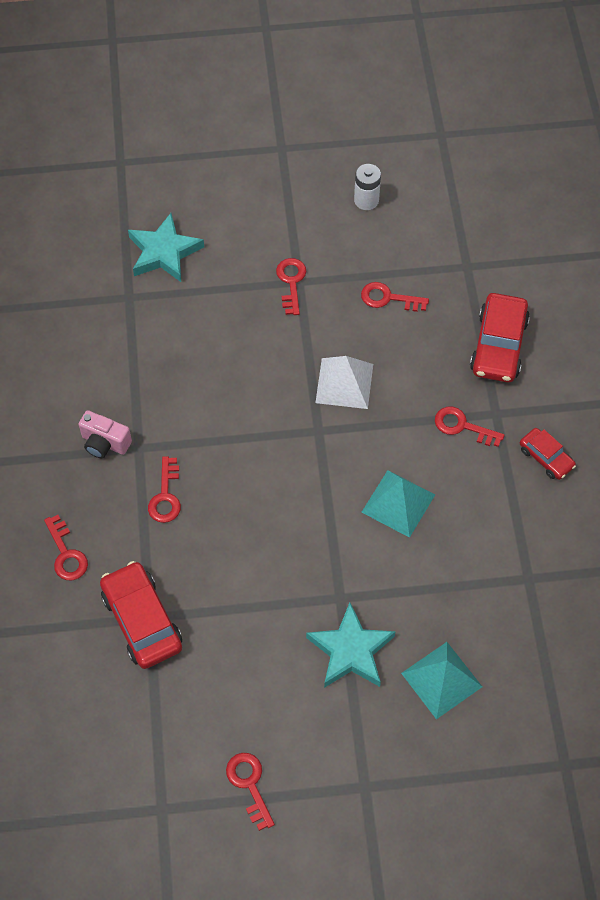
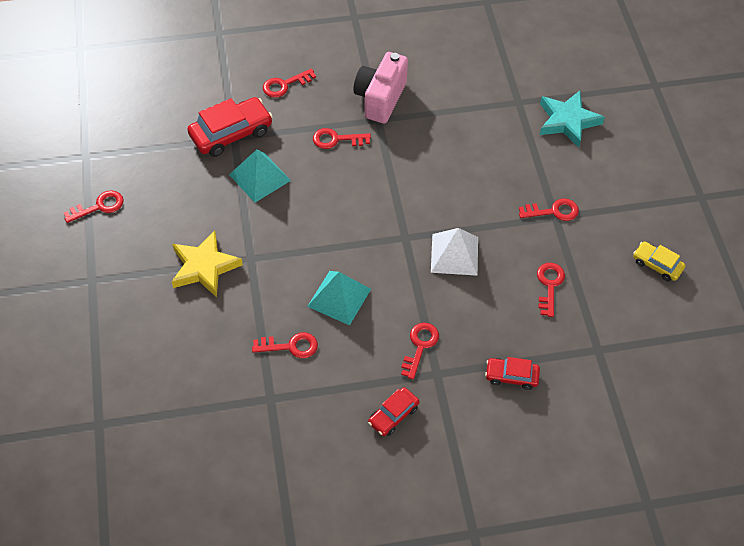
camera: 85 degrees right, 5 degrees down
(105, 443) = (380, 99): pink camera -> pink camera, size x1.59
(351, 650) = (204, 267): turquoise star -> yellow star
(366, 200) = (657, 265): white battery -> yellow car
(441, 679) = (177, 331): turquoise pyramid -> turquoise pyramid (260, 177)
(462, 556) = (290, 346): none -> red key
(498, 345) = (511, 376): red car -> red car, size x0.57

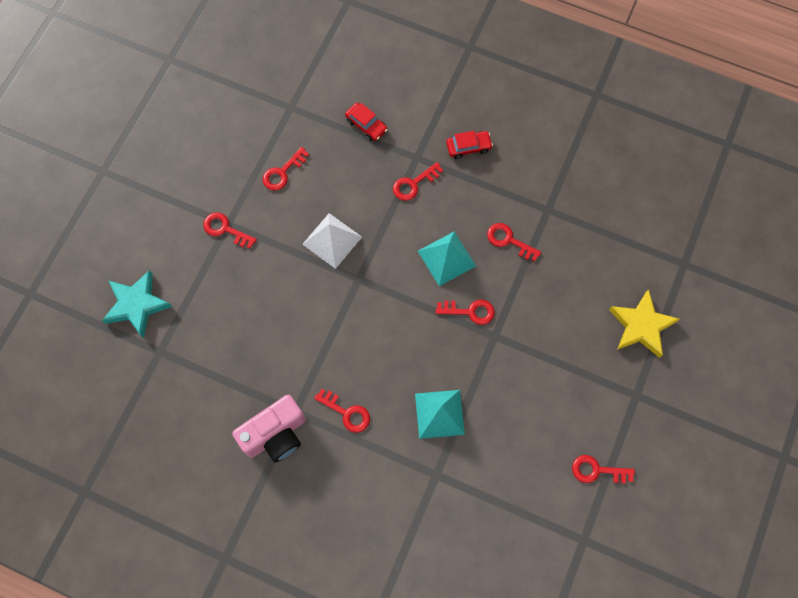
camera: 145 degrees left, 15 degrees up
(204, 267) = (537, 350): yellow star -> yellow star (641, 326)
(231, 133) = (436, 481): red car -> none
(285, 85) = (351, 510): red key -> red key (469, 311)
(657, 265) = (190, 140): yellow car -> none

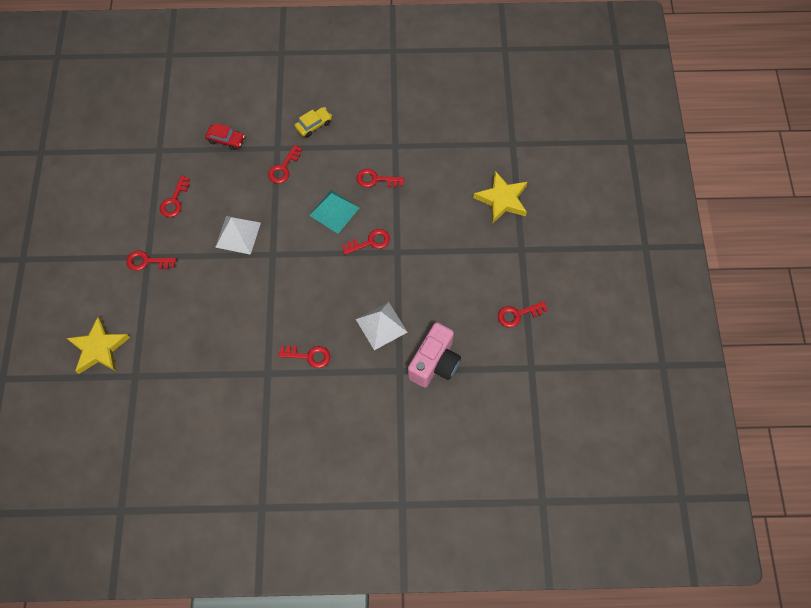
camera: 25 degrees left, 5 degrees down
(137, 305) = (99, 348): turquoise star -> yellow star
(276, 434) = (260, 396): pink camera -> pink camera (434, 363)
(439, 413) = (381, 325): turquoise pyramid -> white pyramid
(468, 147) = (313, 125): red car -> yellow car

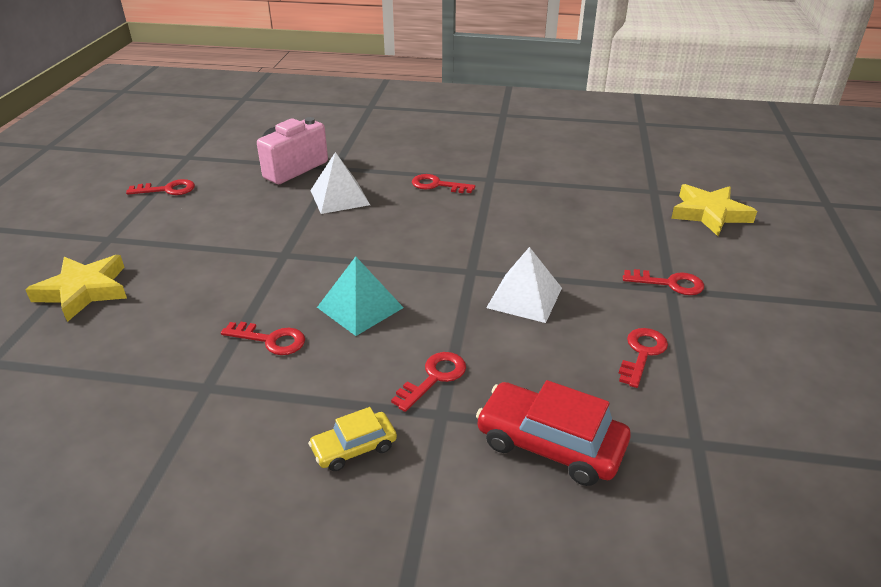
camera: 170 degrees left, 30 degrees down
(226, 140) = (550, 444): red car -> red car, size x1.75
(370, 242) = (318, 267): red key -> none

